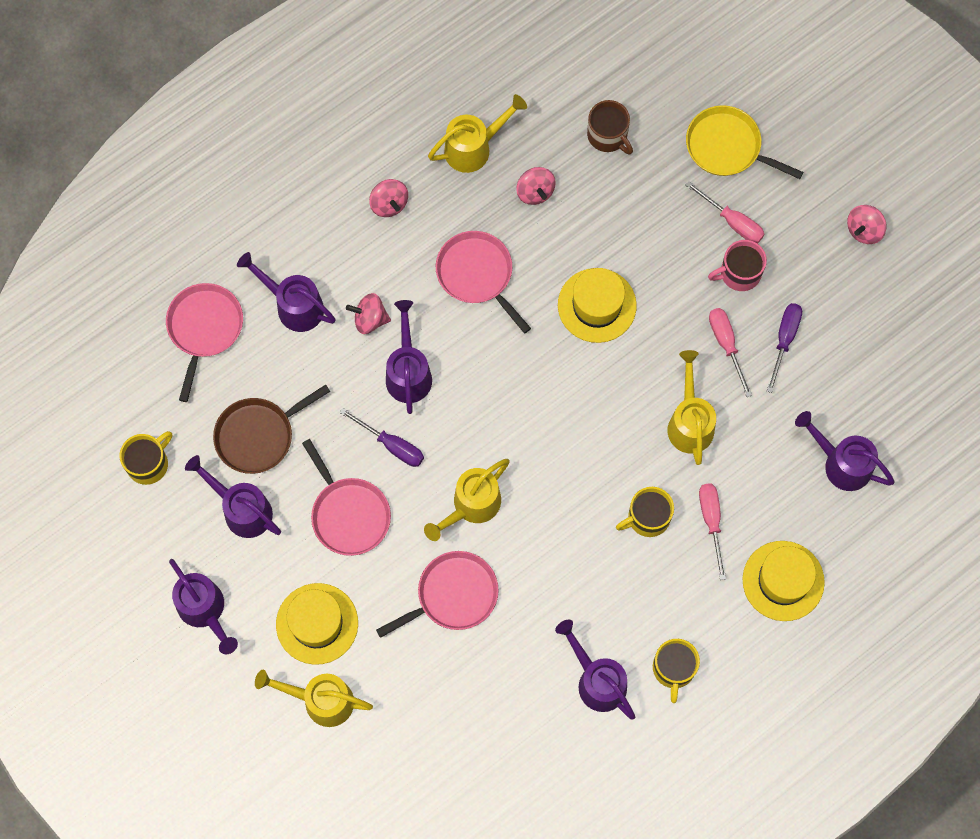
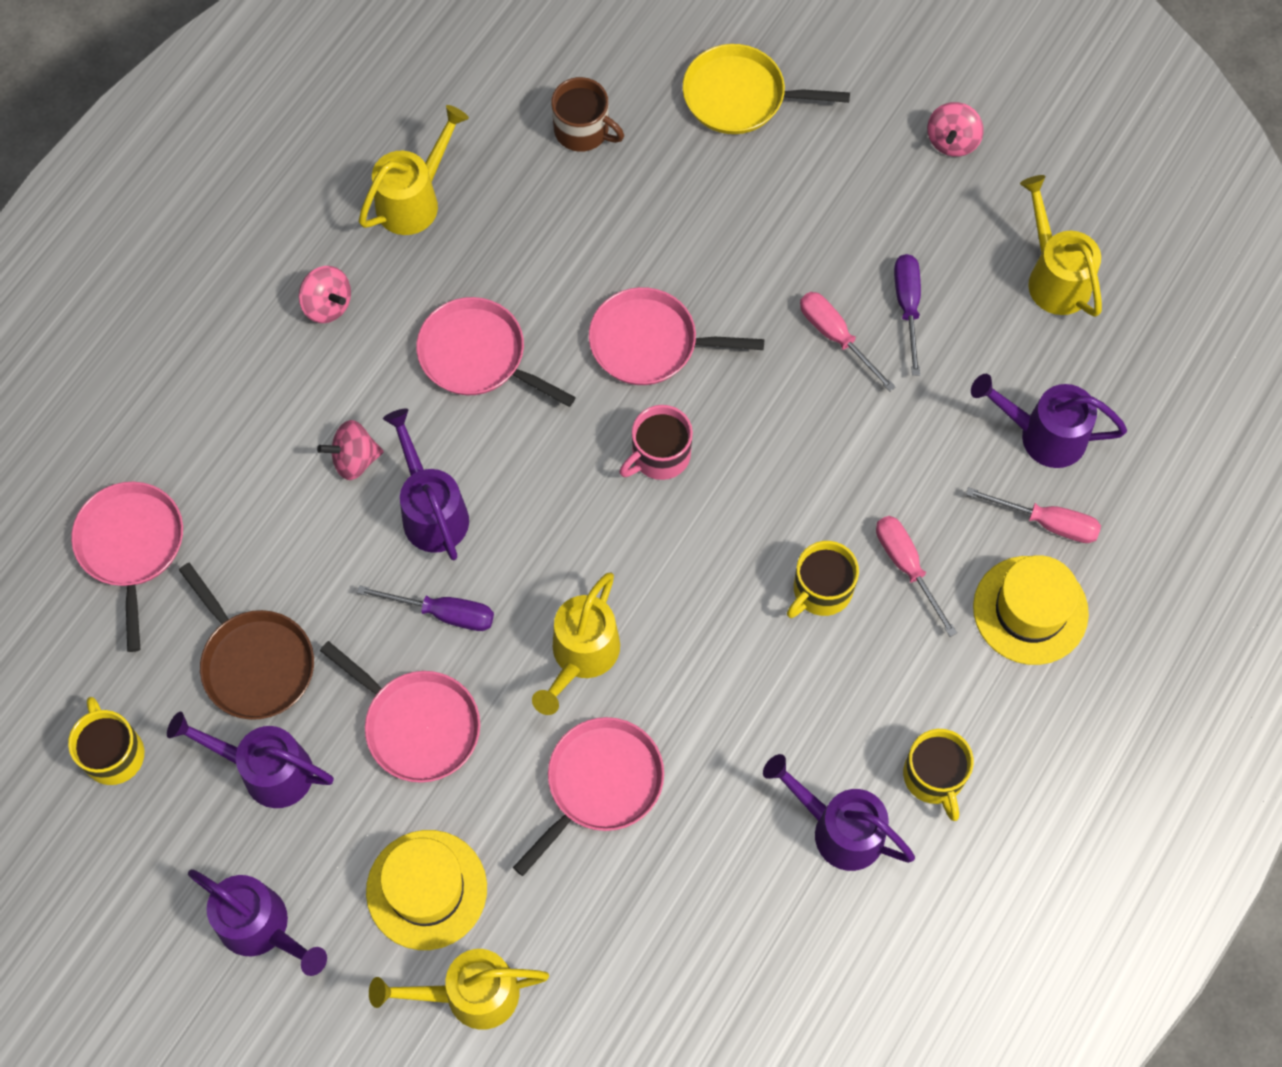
camera: 20 degrees left, 5 degrees down
(148, 463) = (113, 753): yellow mug -> yellow mug turned 45 degrees counterclockwise
(258, 435) = (255, 663): brown pan -> brown pan turned 75 degrees counterclockwise
(294, 305) = (245, 476): purple watering can -> none
(535, 192) = (515, 228): pink spinning top -> none
(597, 305) = (649, 343): yellow hat -> pink pan
(690, 422) = (828, 450): yellow watering can -> yellow watering can (1054, 277)
(732, 221) = (783, 184): pink screwdriver -> pink screwdriver (1047, 522)
(739, 273) = (817, 243): pink mug -> pink mug (659, 455)

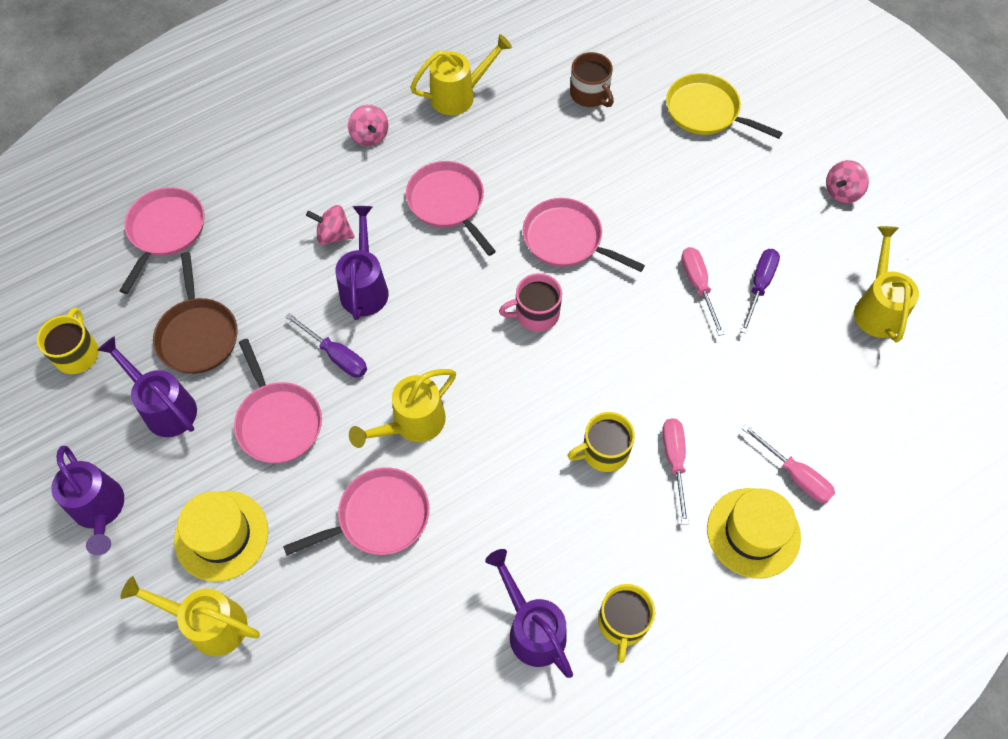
camera: 25 degrees right, 5 degrees down
(1043, 435) = (820, 412): purple watering can -> none

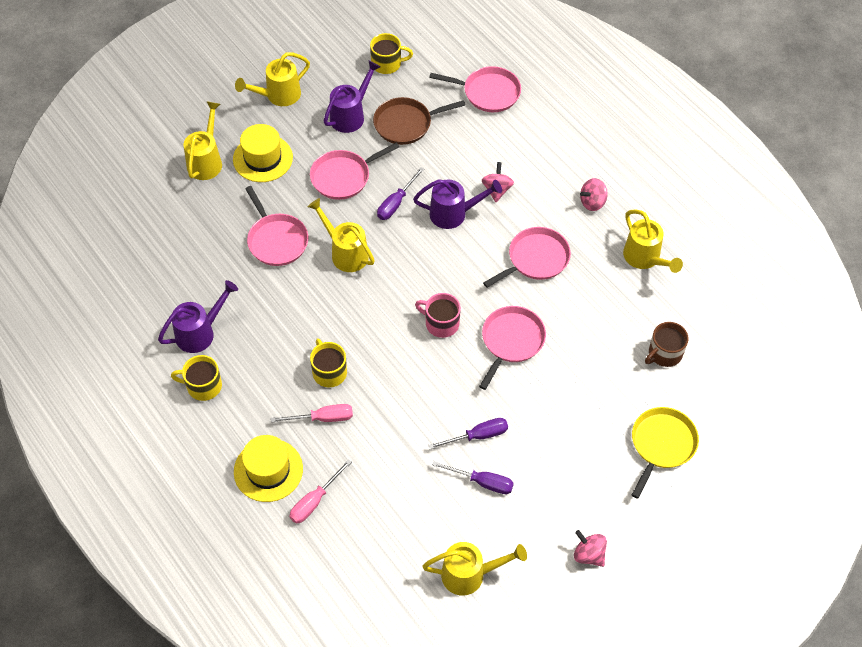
camera: 85 degrees right, 5 degrees down
(100, 510) = (278, 95): purple watering can -> yellow watering can
(536, 314) = (441, 323): pink mug -> pink mug turned 45 degrees counterclockwise
(698, 286) = (478, 436): pink screwdriver -> purple screwdriver

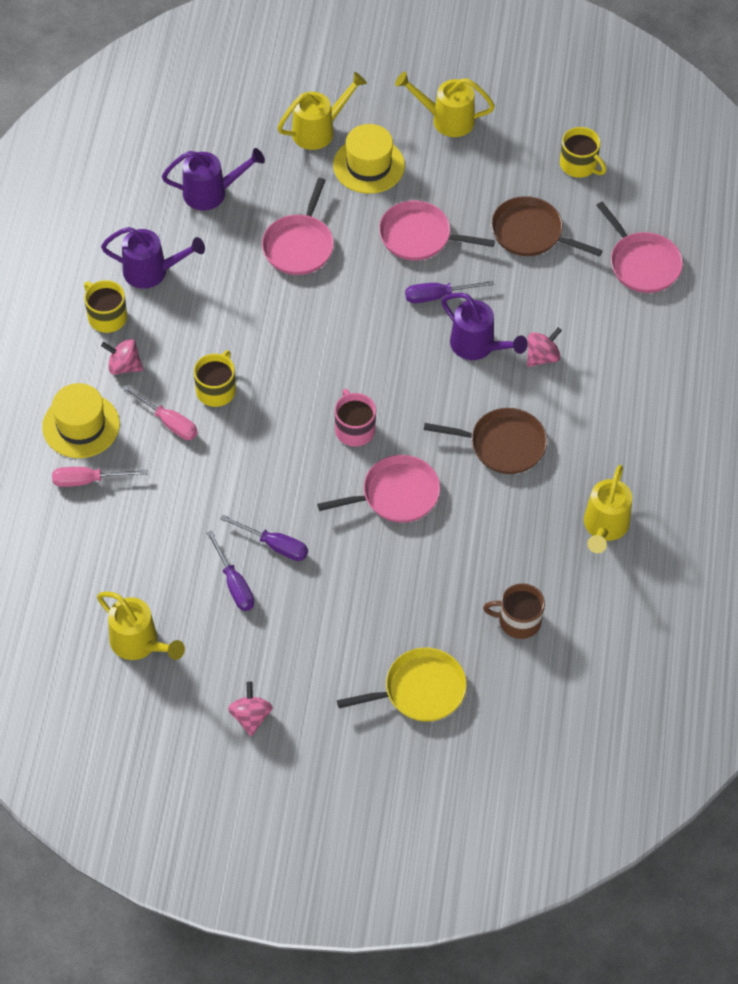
camera: 45 degrees right, 0 degrees up
(345, 253) = (344, 303): yellow watering can -> none
(350, 115) = (490, 187): purple watering can -> purple watering can (211, 193)
(535, 259) = (503, 445): pink pan -> brown pan
(592, 202) = (617, 439): pink spinning top -> pink spinning top (124, 366)

